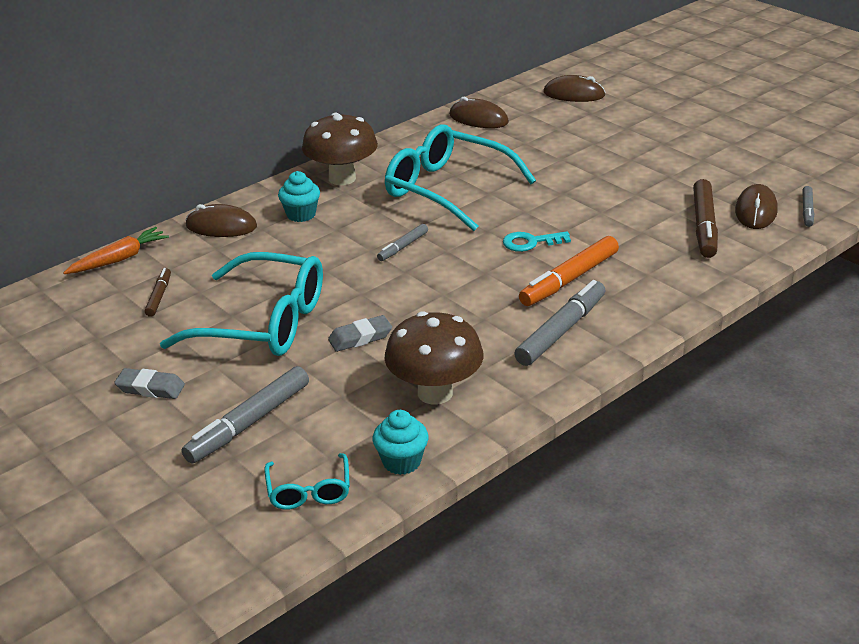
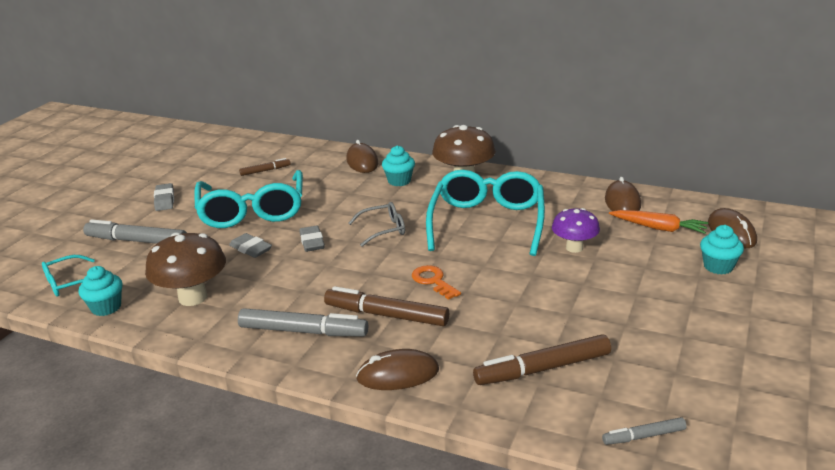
camera: 65 degrees right, 5 degrees down
(119, 259) = (300, 146): orange carrot -> orange carrot (658, 228)
(385, 295) = (312, 242): none -> grey eraser
(403, 247) = (383, 229): grey marker -> grey glasses
(530, 242) = (433, 281): turquoise key -> orange key
(535, 162) = (574, 248): none -> purple mushroom
(569, 280) = (386, 315): orange marker -> brown marker
(619, 116) = (718, 266): none -> turquoise cupcake
(756, 211) = (606, 397): brown mouse -> brown mouse (398, 374)

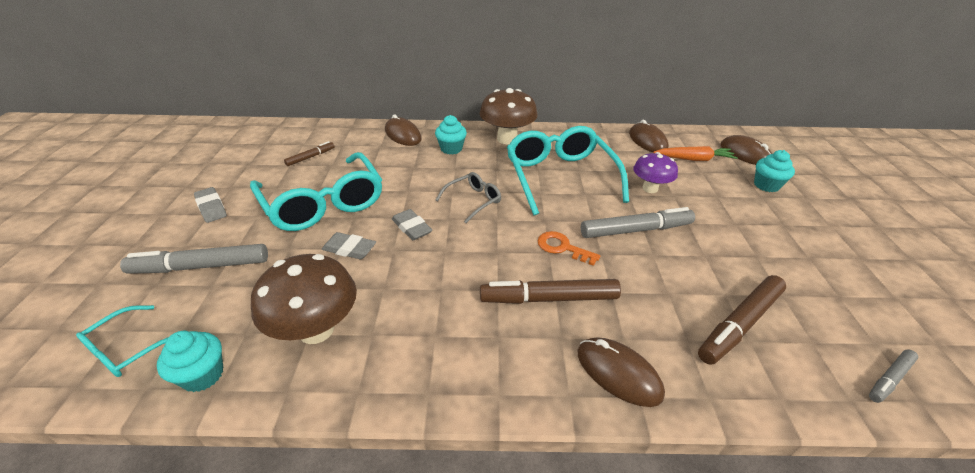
camera: 25 degrees left, 10 degrees up
(303, 331) = (477, 343): grey marker -> grey marker (635, 230)
(398, 374) = (618, 373): brown mouse -> brown mouse turned 75 degrees clockwise

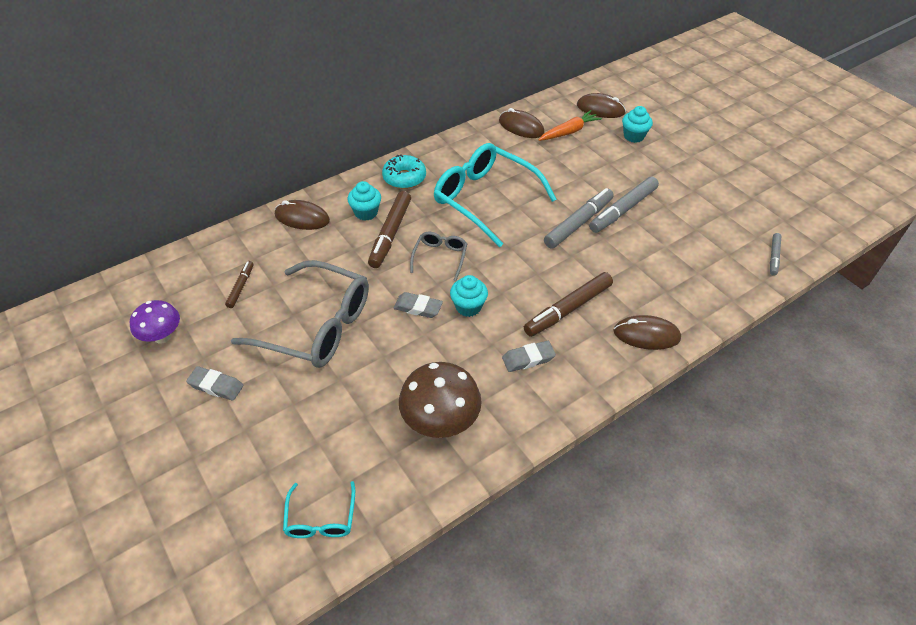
camera: 35 degrees left, 10 degrees up
(201, 266) = (286, 435): grey marker -> grey marker (623, 210)
(203, 375) = (401, 496): turquoise cupcake -> turquoise cupcake (468, 307)
(324, 203) = (317, 326): turquoise glasses -> grey glasses
(349, 249) = (390, 352): grey eraser -> grey eraser (528, 359)
(507, 139) = (404, 178): brown mushroom -> turquoise donut
(562, 248) = (543, 264): orange key -> none
(650, 188) = (559, 178): purple mushroom -> purple mushroom (162, 336)
(740, 324) = (686, 264): brown marker -> brown marker (390, 234)

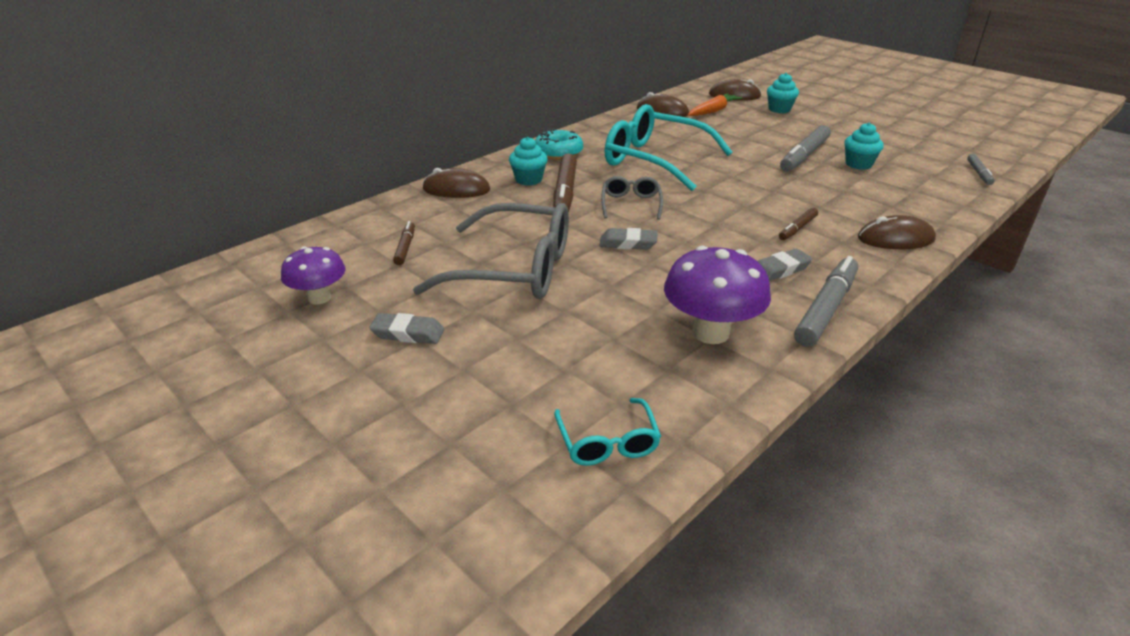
camera: 10 degrees left, 15 degrees down
(440, 422) = (710, 332): brown mushroom -> purple mushroom
(468, 307) = (685, 237): turquoise cupcake -> turquoise cupcake (858, 164)
(568, 309) = (797, 228): brown marker -> brown marker, size x0.54
(578, 223) = (765, 168): grey marker -> grey marker (826, 309)

